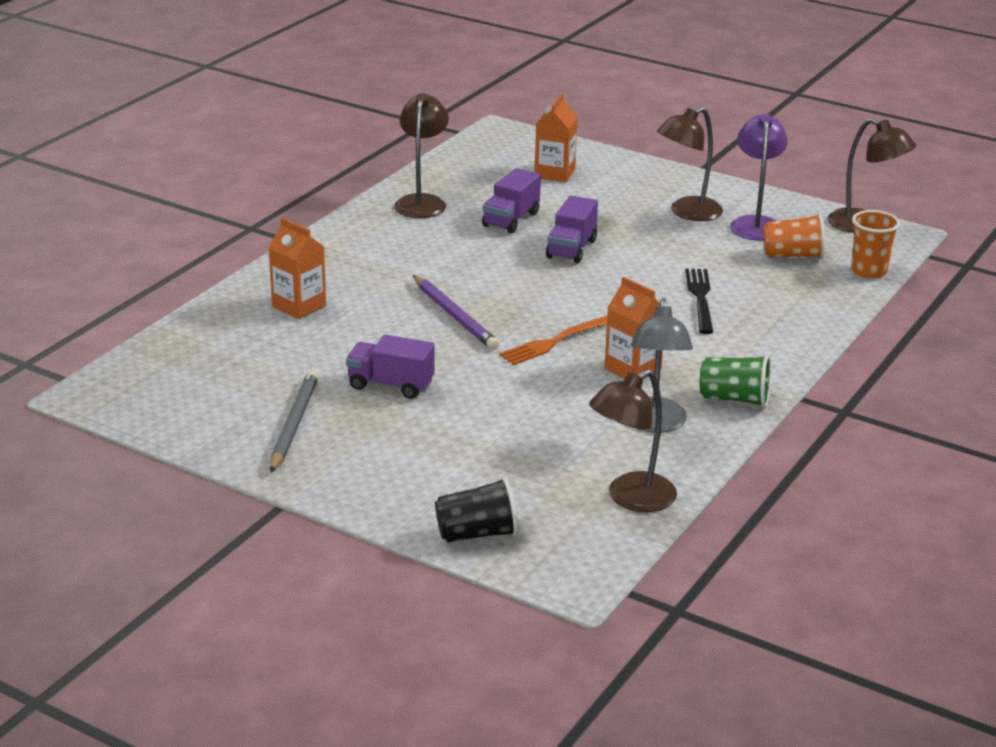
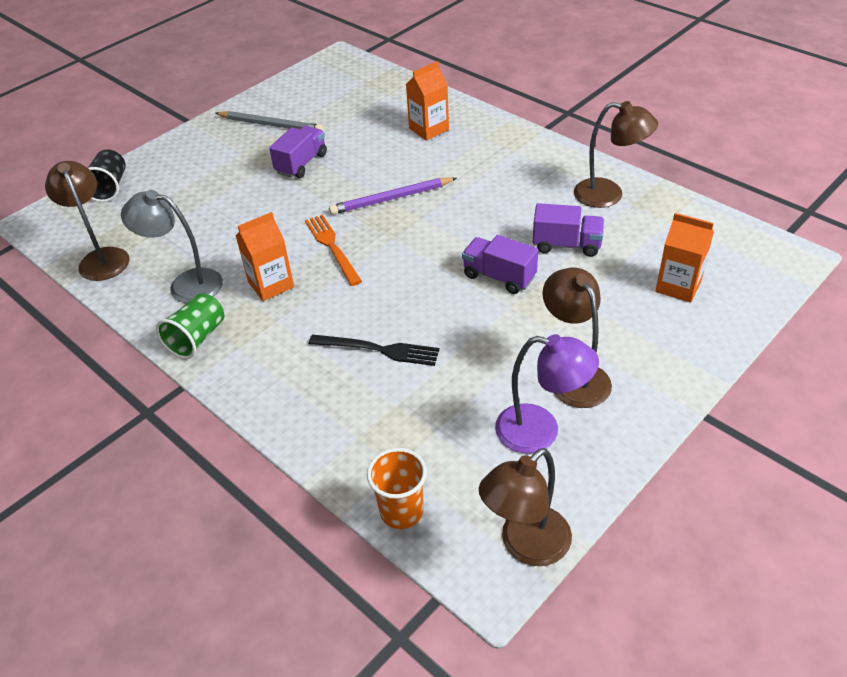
camera: 105 degrees right, 15 degrees up
(511, 220) = (566, 245): purple truck -> purple truck turned 150 degrees clockwise
(793, 256) = (454, 447): orange cup -> none

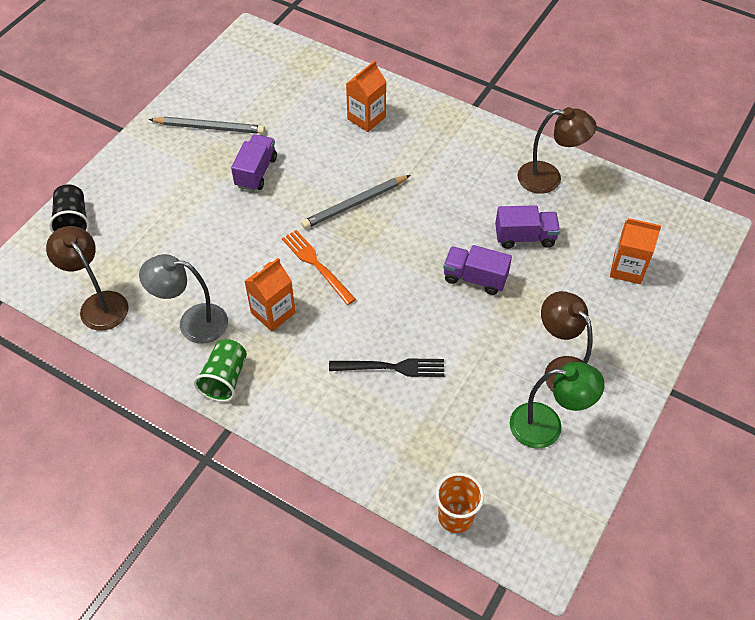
camera: 15 degrees left, 10 degrees up
(391, 198) = (355, 204): purple pencil -> grey pencil
(525, 546) = (560, 529): brown lamp -> none
(540, 431) = (547, 426): purple lamp -> green lamp

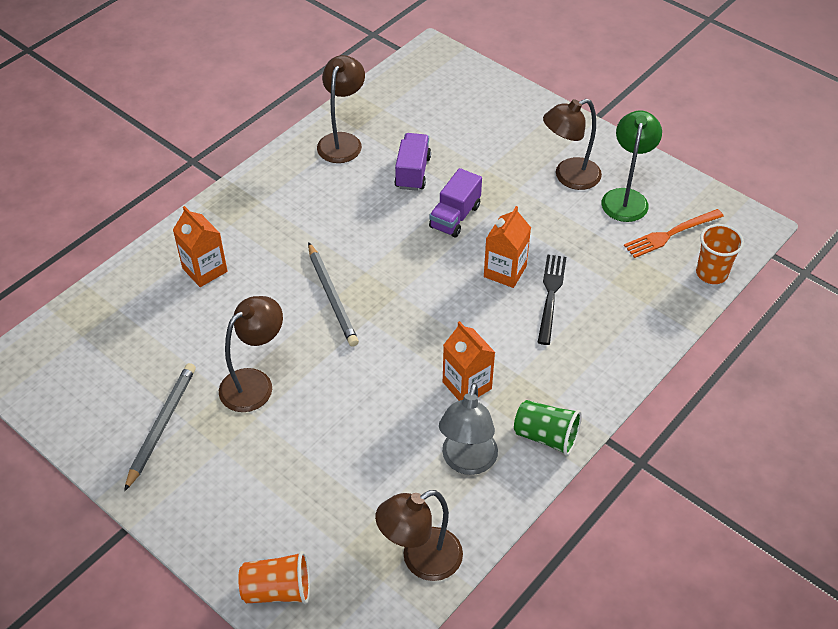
camera: 80 degrees left, 5 degrees down
(73, 221) = (278, 590): black cup -> orange cup
(256, 172) = (255, 383): purple truck -> brown lamp
(316, 265) = (409, 340): orange fork -> orange fork (670, 234)
(627, 269) = (466, 113): orange carton -> orange carton (505, 271)

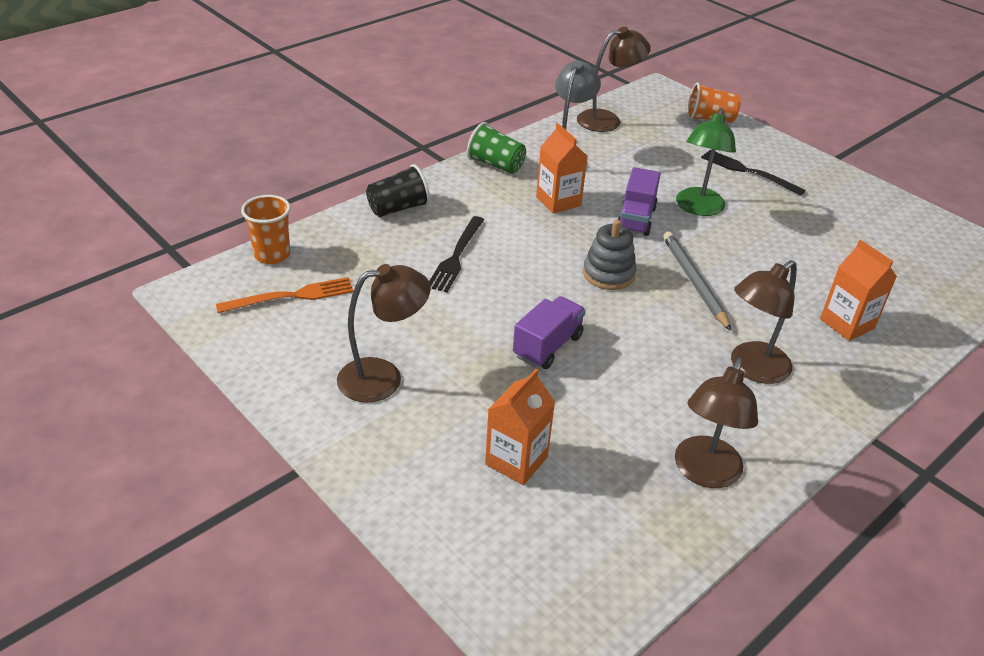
camera: 175 degrees left, 10 degrees down
(161, 426) = (834, 206): grey pencil -> none
(247, 474) = (748, 172): none -> black fork
(255, 383) = (758, 224): brown lamp -> brown lamp (752, 369)
(410, 295) = (608, 274): none -> grey stacking toy
(412, 172) = (598, 411): purple truck -> purple truck (636, 219)
(505, 271) = (499, 283): orange carton -> orange carton (516, 460)
(626, 198) = (321, 342): green lamp -> green lamp (698, 208)
(626, 349) = (398, 208): none -> black cup

